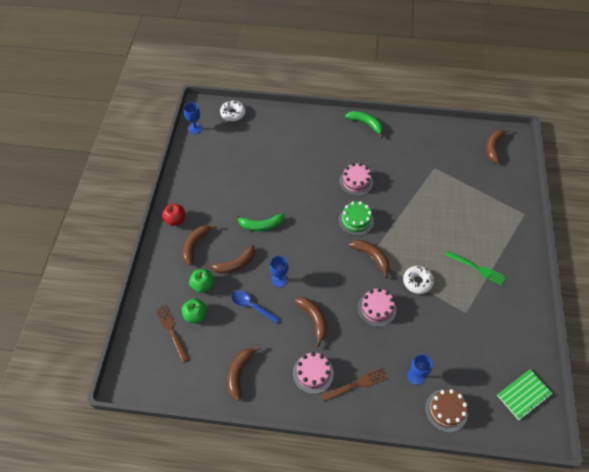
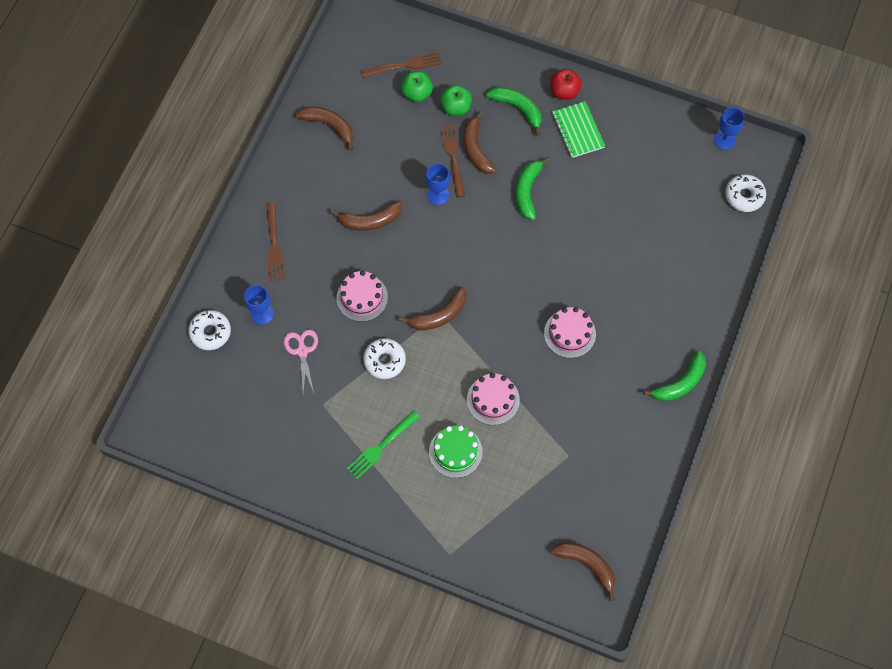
camera: 105 degrees right, 10 degrees up
(195, 245) = (518, 108): brown banana -> green banana
(246, 277) = (453, 157): none -> brown fork
(252, 306) = (410, 156): blue spoon -> none
(313, 373) = (303, 202): pink cake -> pink cake (493, 400)
(356, 220) = (502, 313): green cake -> green cake (455, 452)
(433, 337) = (302, 351): none -> pink scissors
(446, 410) = (210, 332): brown cake -> white donut
(523, 395) = (197, 429): green notebook -> green notebook (578, 130)

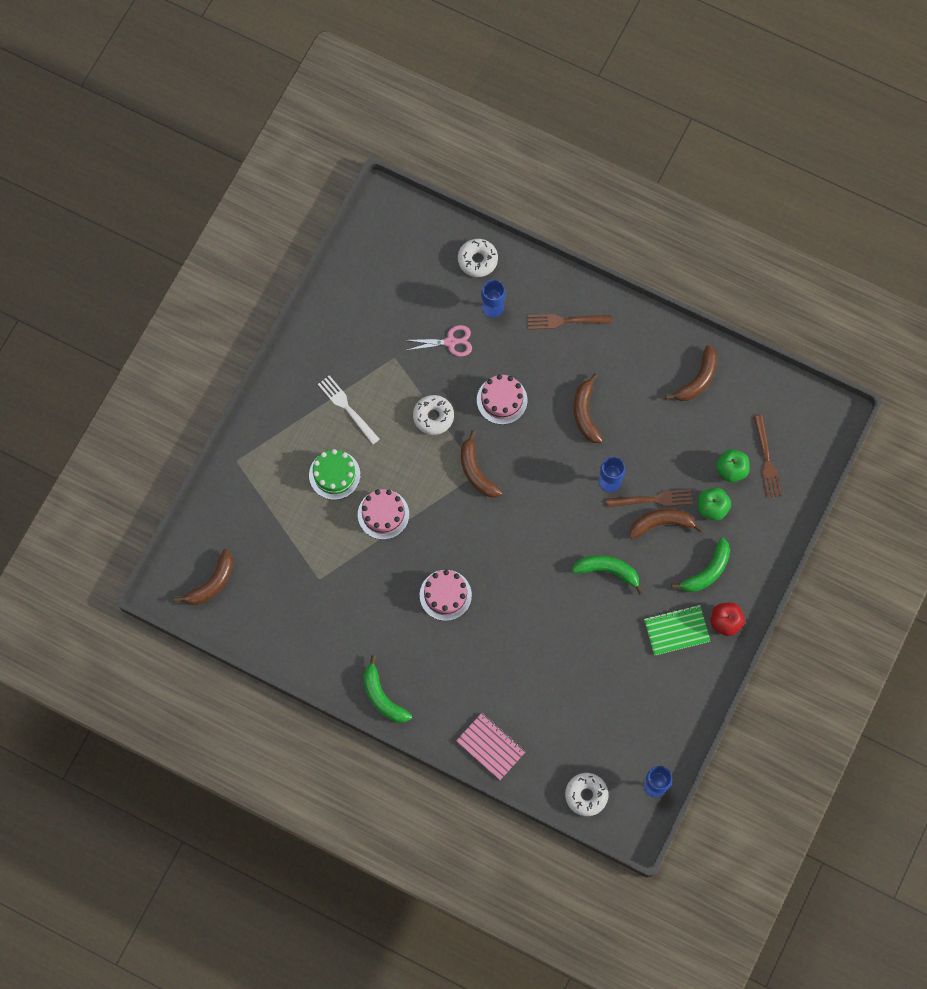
camera: 95 degrees right, 5 degrees up
(381, 446) = (347, 408): green fork -> white fork
(713, 281) = (490, 746): none -> pink notebook

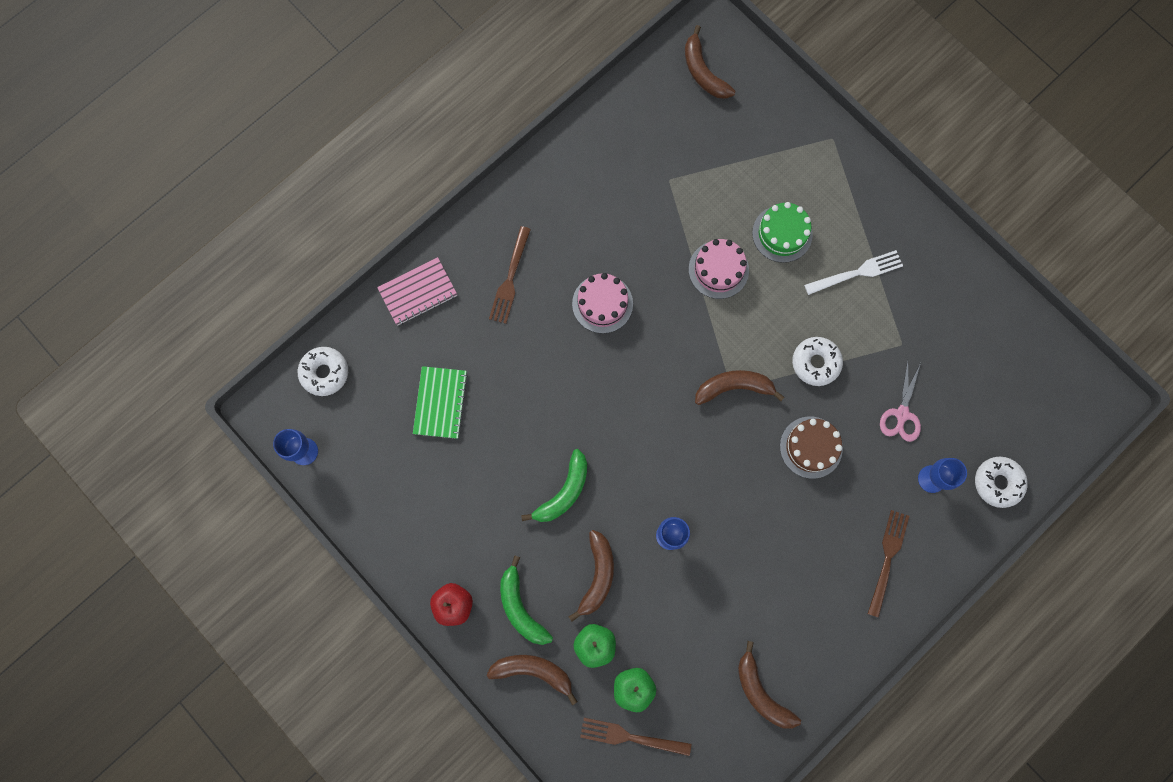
camera: 110 degrees right, 5 degrees up
(382, 697) = (515, 201): green banana -> none
(502, 400) = (811, 447): pink cake -> brown cake
(585, 413) = (762, 538): brown banana -> brown banana (533, 671)
(653, 499) = (630, 577): brown fork -> brown fork (510, 278)
(676, 630) = (465, 543): green notebook -> green notebook (440, 403)

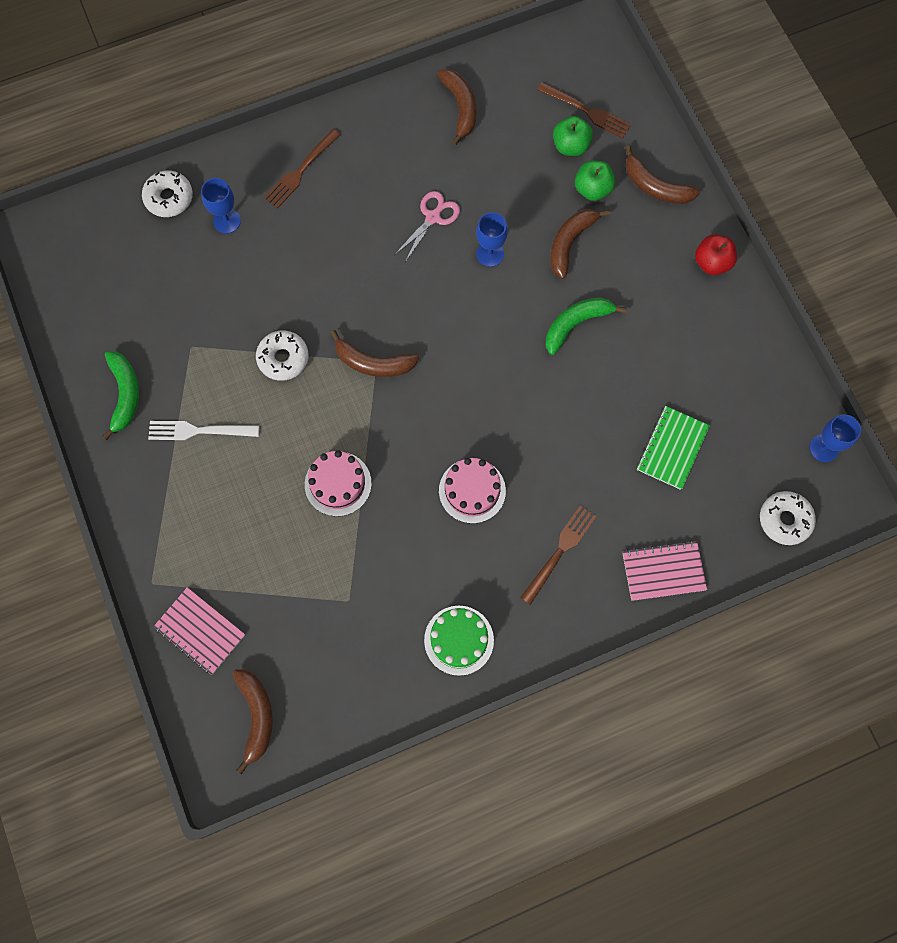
camera: 160 degrees left, 5 degrees down
(521, 607) = (650, 240): green banana -> green banana (125, 394)
(776, 117) = (200, 631): none -> pink notebook
(782, 233) = (255, 498): green cake -> green cake (459, 640)
(811, 447) = (324, 285): brown cake -> none
(902, 414) = (224, 284): pink scissors -> pink scissors (433, 217)

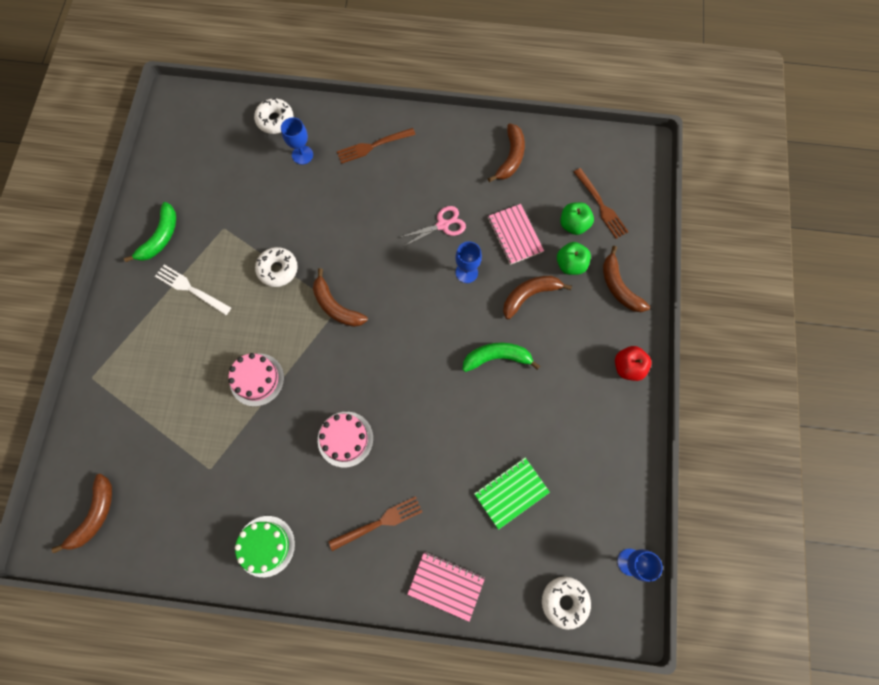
camera: 30 degrees right, 0 degrees up
(200, 631) = (99, 431): pink notebook -> pink notebook (515, 235)

